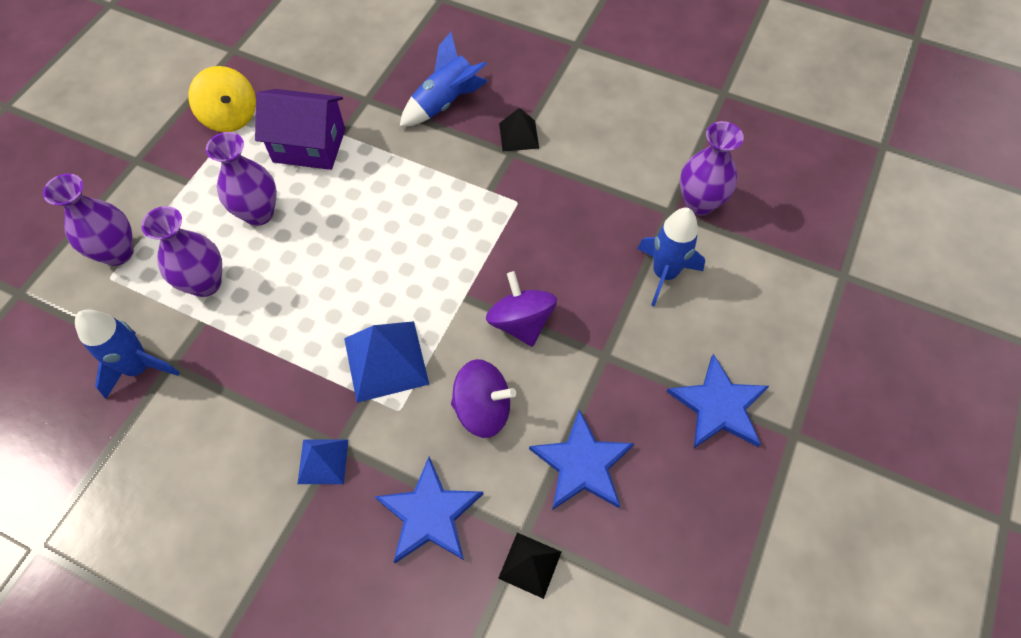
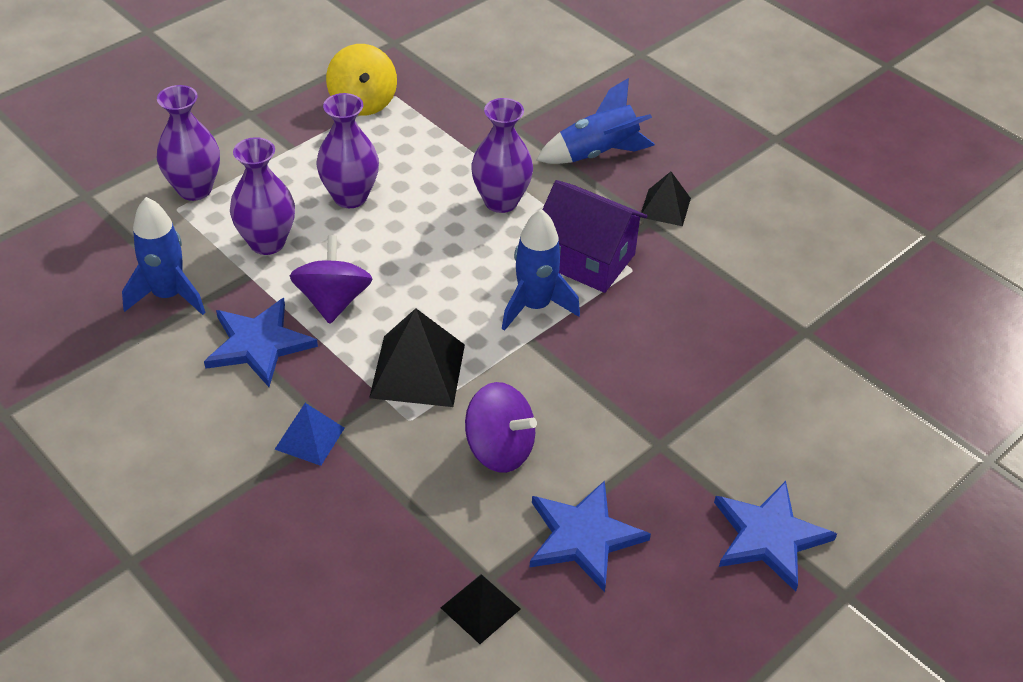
camera: 20 degrees right, 15 degrees down
(309, 146) = (431, 151): purple house -> purple house (587, 259)
(386, 361) = (418, 371): blue pyramid -> black pyramid
(429, 514) = (396, 524): blue star -> blue star (259, 344)
(521, 322) = (580, 383): purple spinning top -> purple spinning top (333, 301)
(664, 274) = (768, 390): blue rocket -> blue rocket (535, 306)
(699, 203) = (845, 334): purple vase -> purple vase (501, 201)

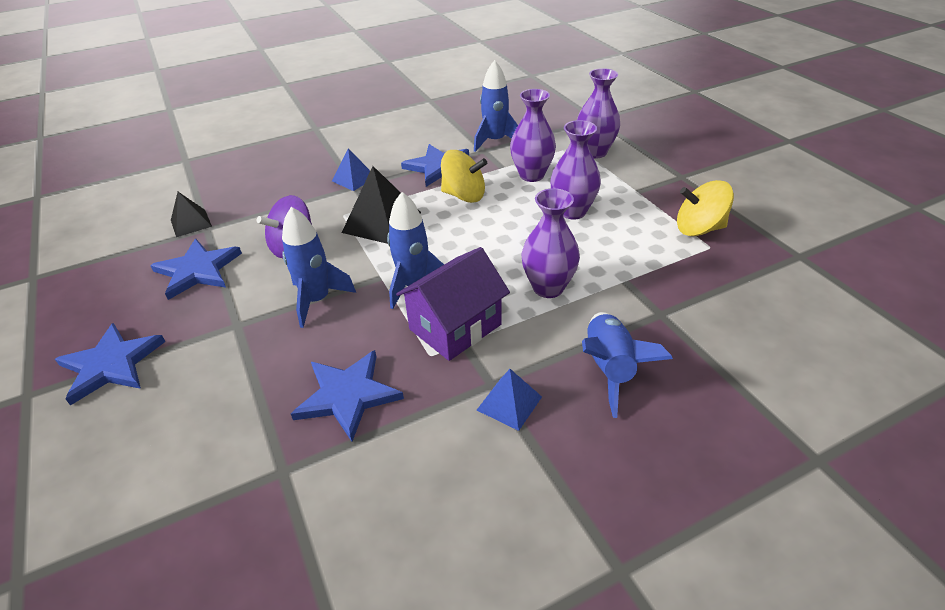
camera: 110 degrees right, 5 degrees down
(333, 301) = (464, 195): purple spinning top -> yellow spinning top
(591, 384) = (317, 300): none -> blue rocket
(665, 207) = (509, 403): black pyramid -> blue pyramid
(709, 314) = (347, 395): none -> blue star

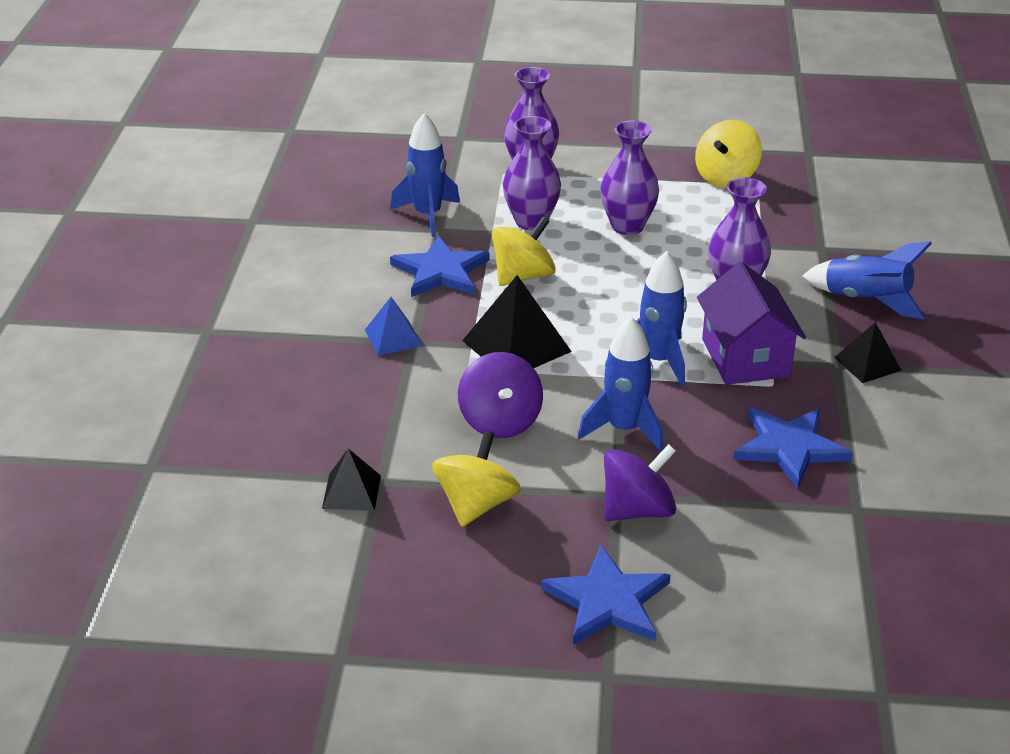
camera: 60 degrees left, 5 degrees down
(198, 270) = (476, 505): blue star -> yellow spinning top
(223, 341) = (637, 510): none -> purple spinning top
(509, 403) = (867, 364): blue pyramid -> black pyramid

